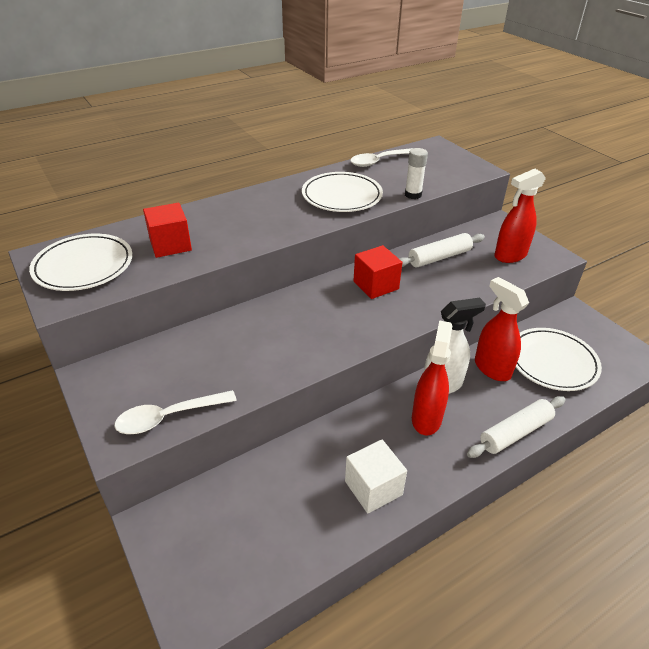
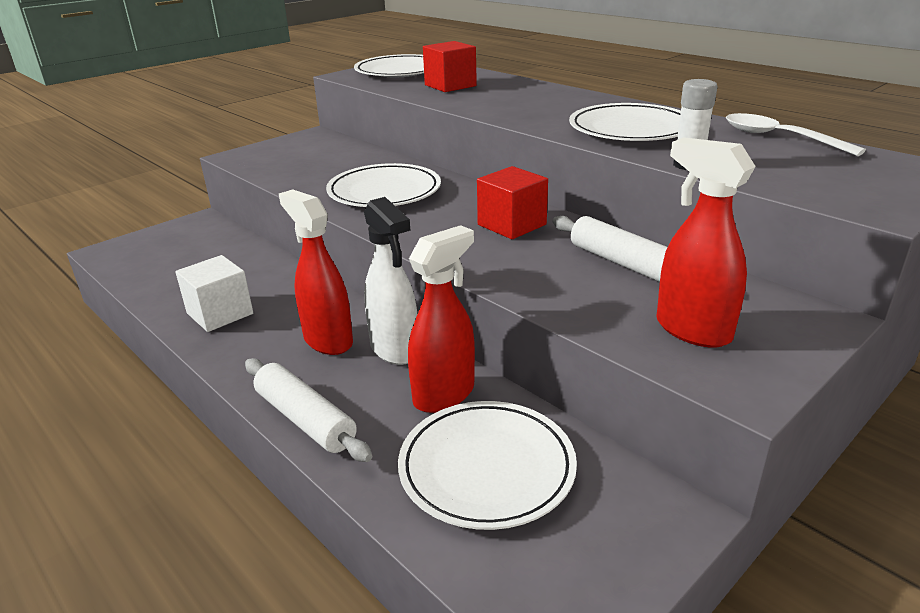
camera: 80 degrees right, 10 degrees down
(168, 417) = (263, 165): white spoon -> none
(288, 336) = (384, 191): none -> white plate
(426, 418) = (327, 340): red spray bottle -> red spray bottle turned 135 degrees counterclockwise

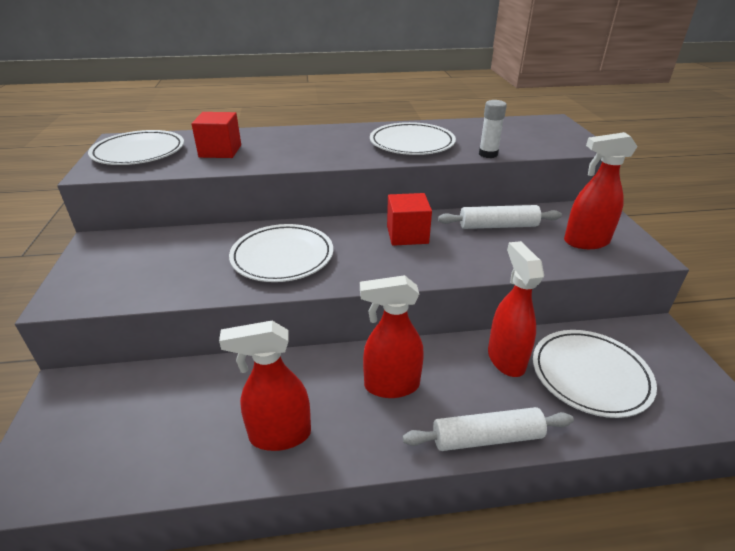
camera: 55 degrees left, 5 degrees up
(220, 313) = (279, 435): white cube -> red spray bottle
(395, 349) = (435, 358): white spray bottle -> none
(778, 138) = (477, 124): white spoon -> none

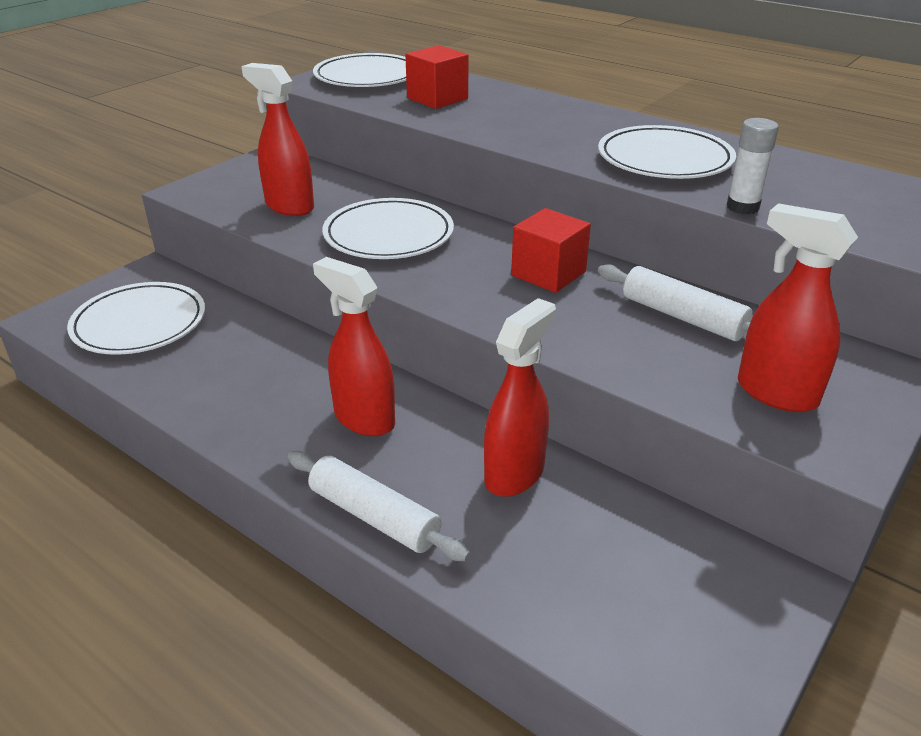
camera: 45 degrees right, 0 degrees up
(279, 435) = (225, 393): red spray bottle -> red spray bottle (289, 206)
(590, 375) = (586, 554): white plate -> white plate (139, 324)

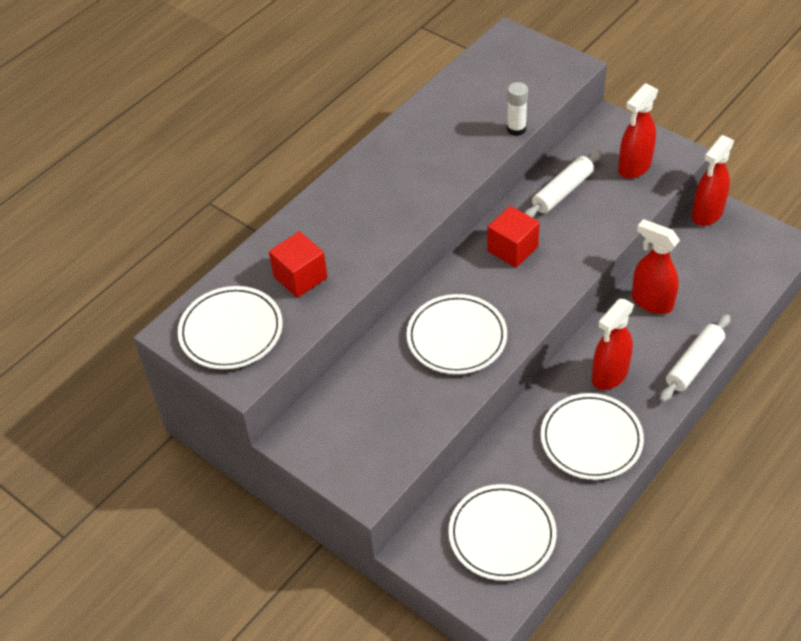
camera: 85 degrees left, 15 degrees up
(289, 206) = (404, 408): red spray bottle -> red spray bottle (707, 214)
(664, 159) = (441, 153): white plate -> white plate (591, 439)

